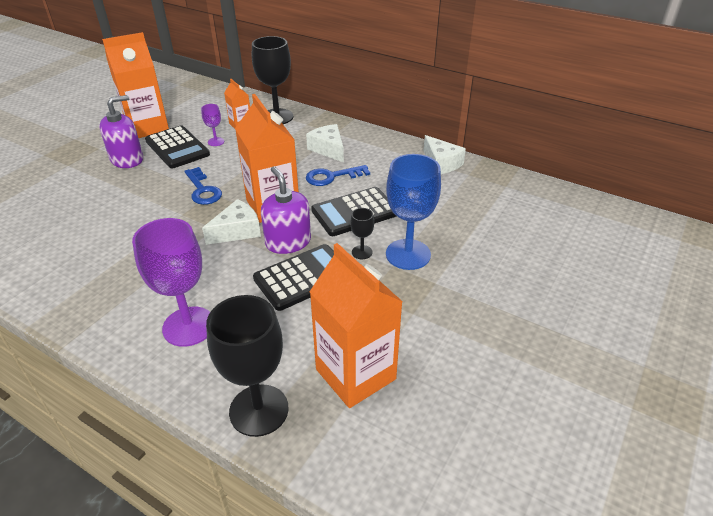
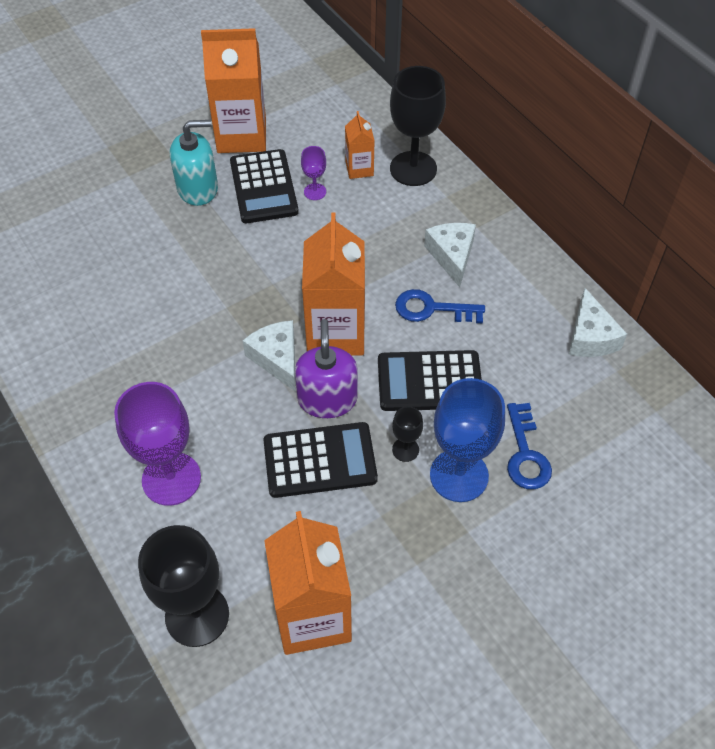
camera: 25 degrees right, 15 degrees up
(127, 159) = (198, 188): purple soap dispenser -> turquoise soap dispenser
(203, 190) = (265, 275): blue key -> blue key (525, 454)
(237, 231) = (277, 359): white cheese -> white cheese turned 105 degrees counterclockwise

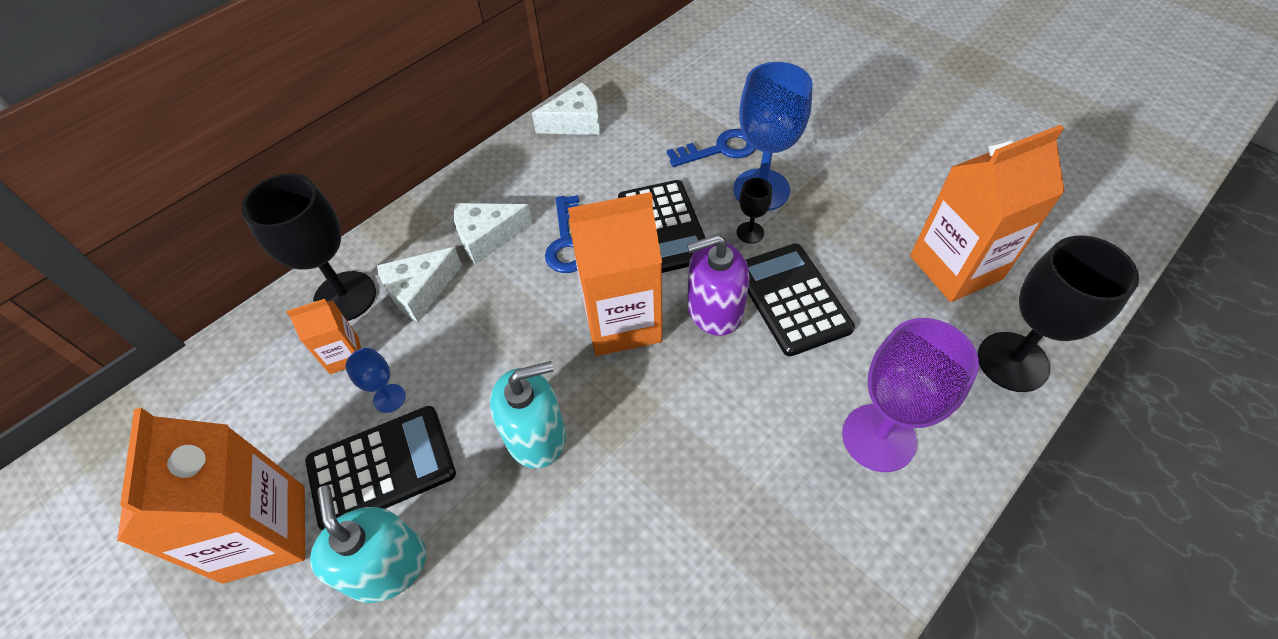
camera: 100 degrees left, 0 degrees up
(256, 267) = (536, 435): none -> turquoise soap dispenser
(277, 359) = (676, 372): white cheese -> white cheese (420, 291)
(315, 192) = (389, 398): purple goblet -> blue goblet

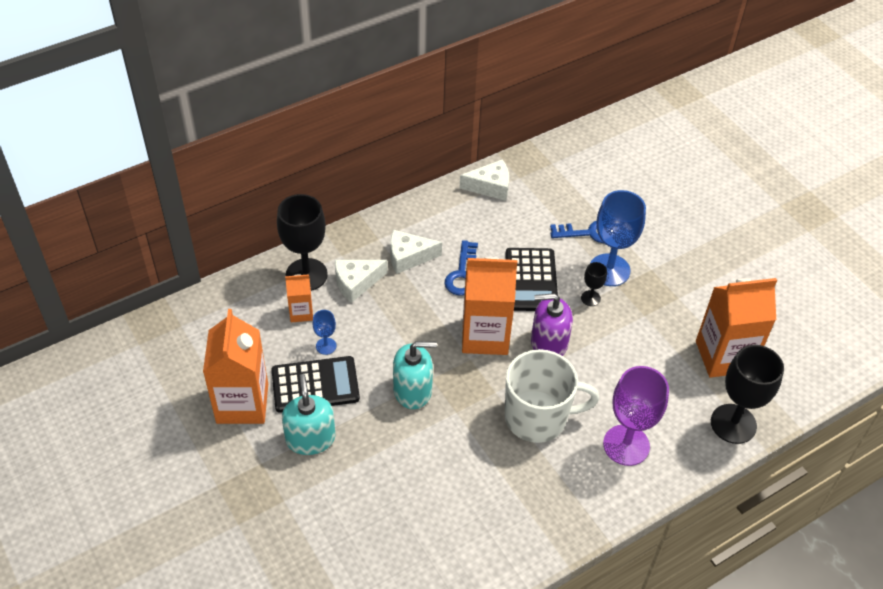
camera: 10 degrees right, 5 degrees down
(734, 429) = (537, 417): none -> white mug
(792, 299) = (603, 349): black calculator -> none

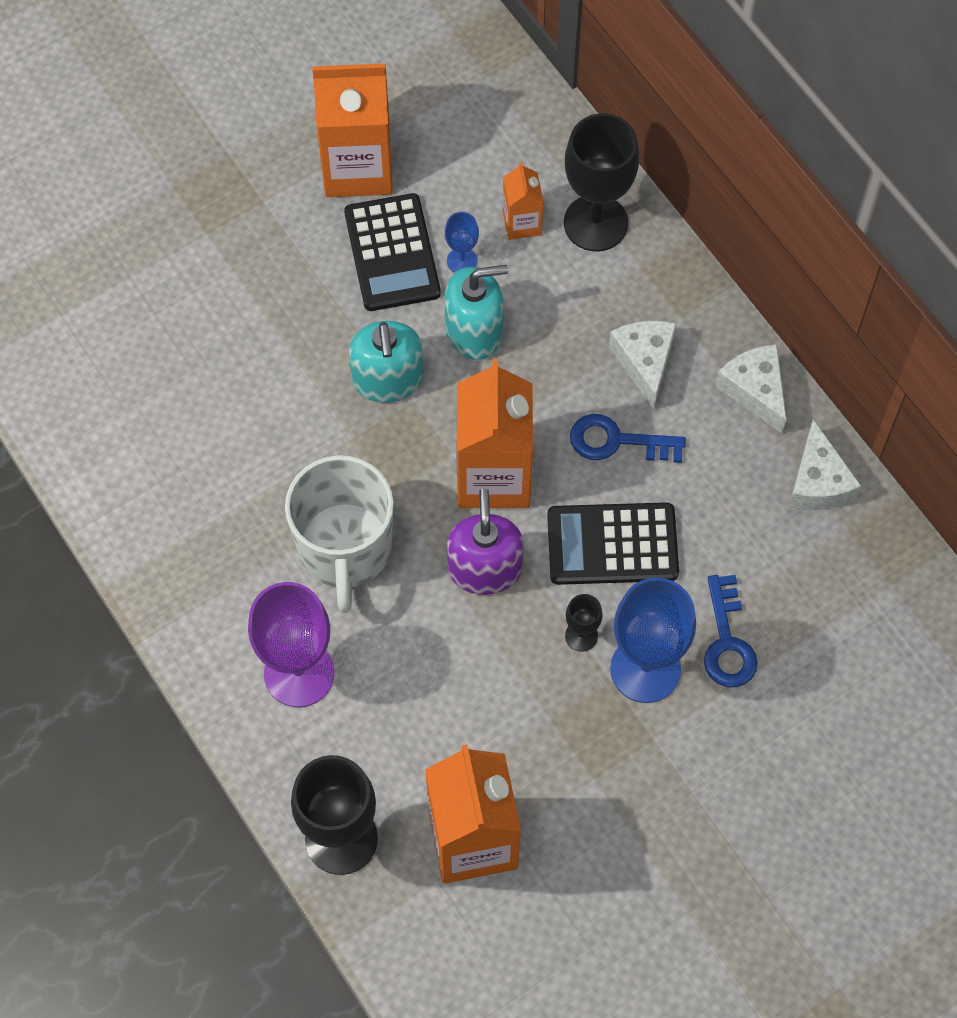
camera: 90 degrees right, 15 degrees up
(310, 438) = (303, 255): turquoise soap dispenser -> turquoise soap dispenser (474, 331)
(356, 283) = (585, 292): white cheese -> white cheese (755, 390)

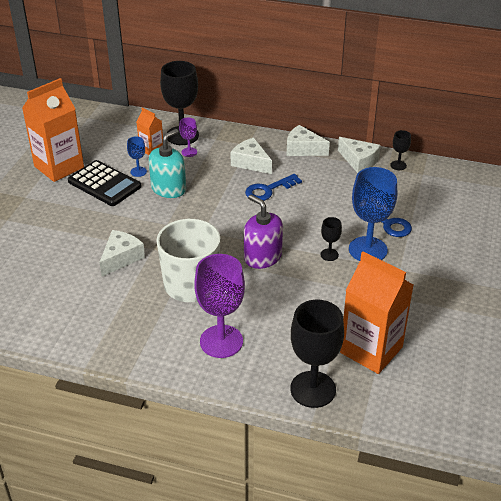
camera: 40 degrees left, 25 degrees down
(296, 425) = (121, 258): none -> white cheese
(387, 379) = (147, 222): turquoise soap dispenser -> none
(493, 476) = (230, 227): orange carton -> none
(573, 270) = (189, 152): none -> purple goblet
(612, 544) = (305, 220): black calculator -> none
(871, 537) = (398, 165): none -> black goblet

